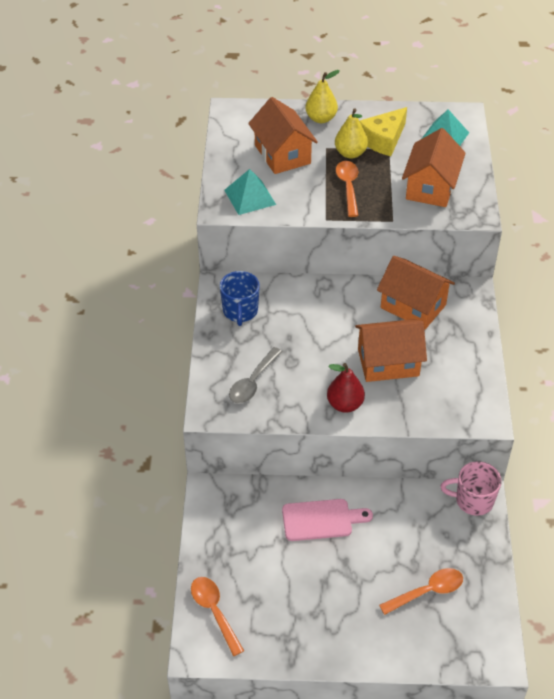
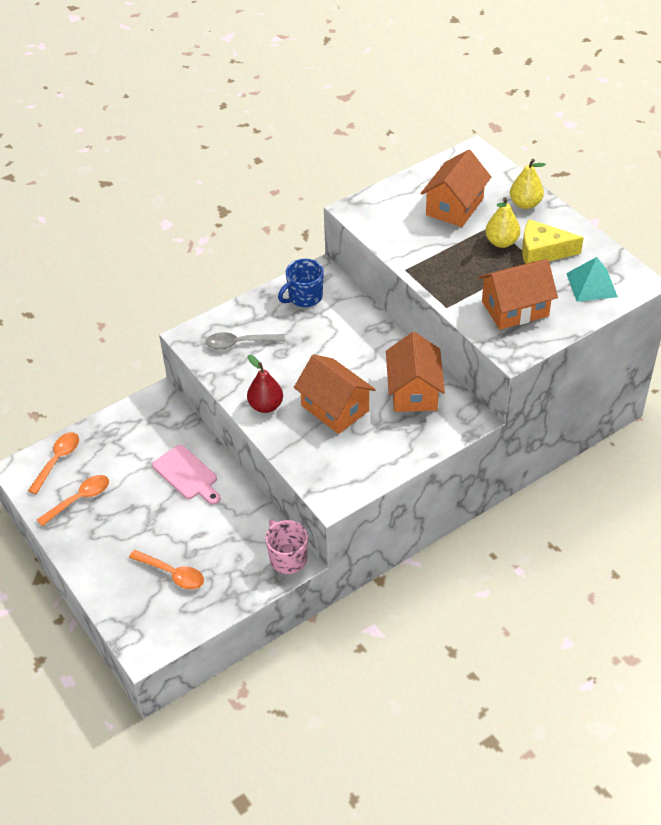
camera: 55 degrees right, 0 degrees up
(250, 197) = (384, 216): turquoise pyramid -> none
(348, 187) = (458, 262): orange spoon -> orange spoon (79, 499)

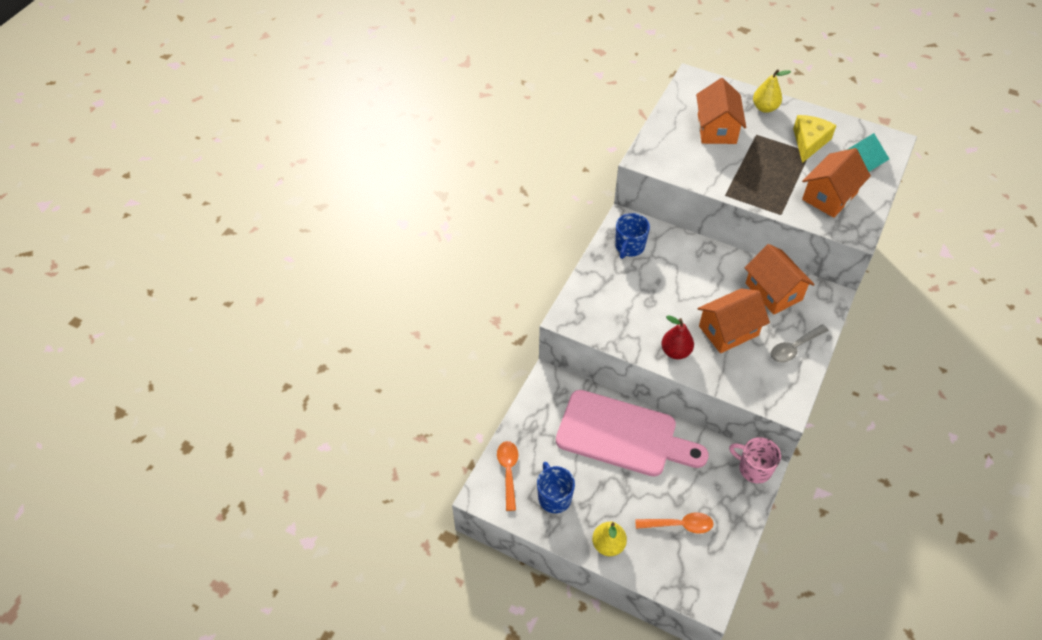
camera: 30 degrees left, 5 degrees up
(79, 499) = (554, 497): orange spoon -> blue mug
(187, 474) = (623, 435): pink cutting board -> pink cutting board, size x1.97
(239, 343) = (611, 307): grey spoon -> grey spoon (794, 348)
(335, 408) = (728, 331): orange house -> orange house turned 45 degrees counterclockwise
(501, 242) = (774, 145): yellow pear -> yellow pear (608, 545)
(542, 251) = (809, 142): yellow cheese -> yellow cheese turned 135 degrees clockwise

